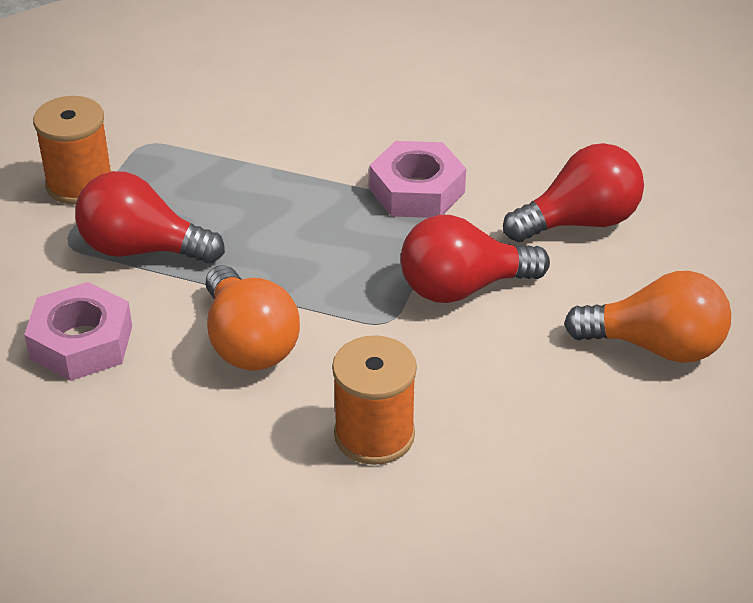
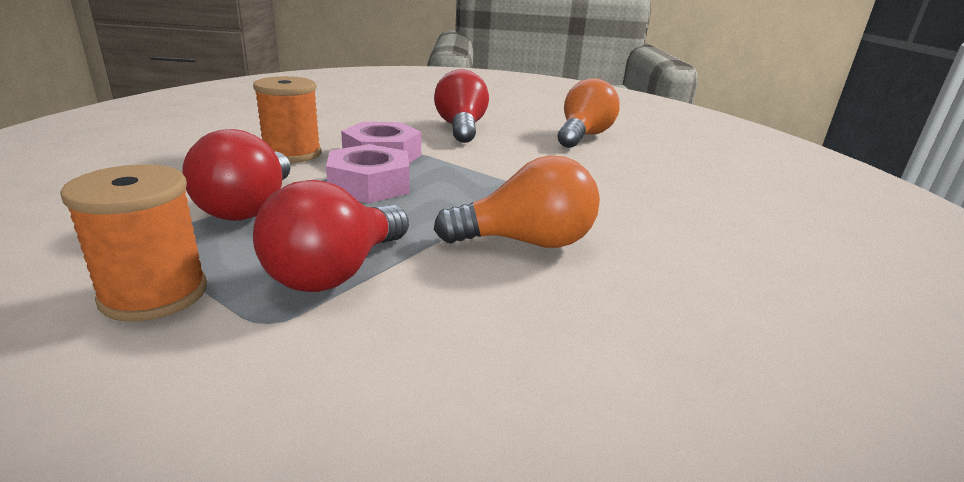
camera: 75 degrees left, 15 degrees down
(81, 342) = (476, 339): pink nut -> pink nut (369, 185)
(374, 435) = (654, 215): orange spool -> orange spool (292, 154)
(463, 287) = (503, 163): red light bulb -> red light bulb (249, 207)

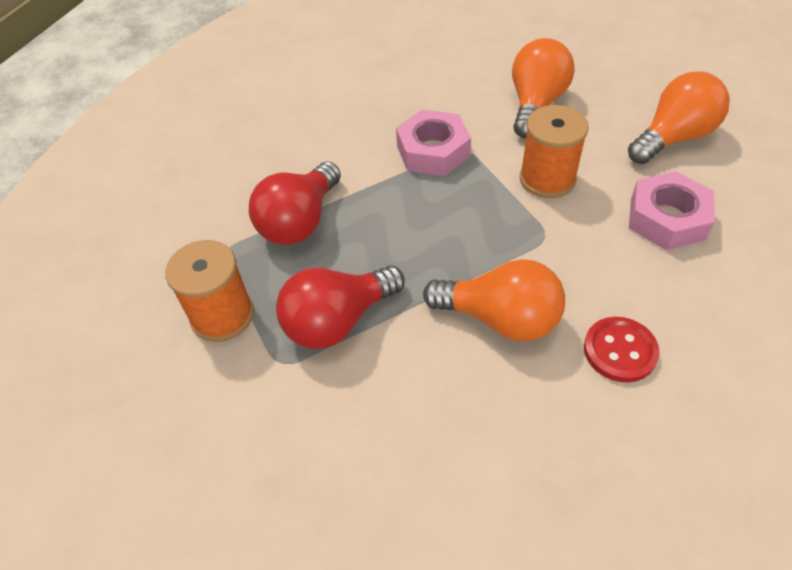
camera: 30 degrees right, 25 degrees up
(292, 154) = (354, 138): orange spool -> orange spool (547, 179)
(369, 185) = (403, 203): pink nut -> pink nut (667, 219)
(461, 128) = (536, 104): red light bulb -> orange light bulb
(656, 245) = (620, 351): none -> red button

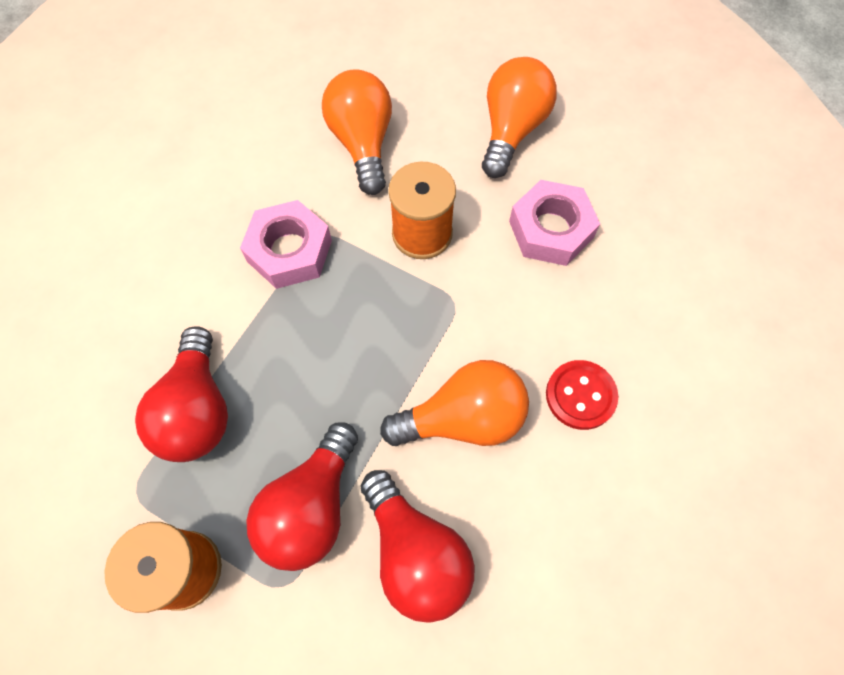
camera: 35 degrees left, 15 degrees up
(398, 394) = (415, 553): none -> red light bulb

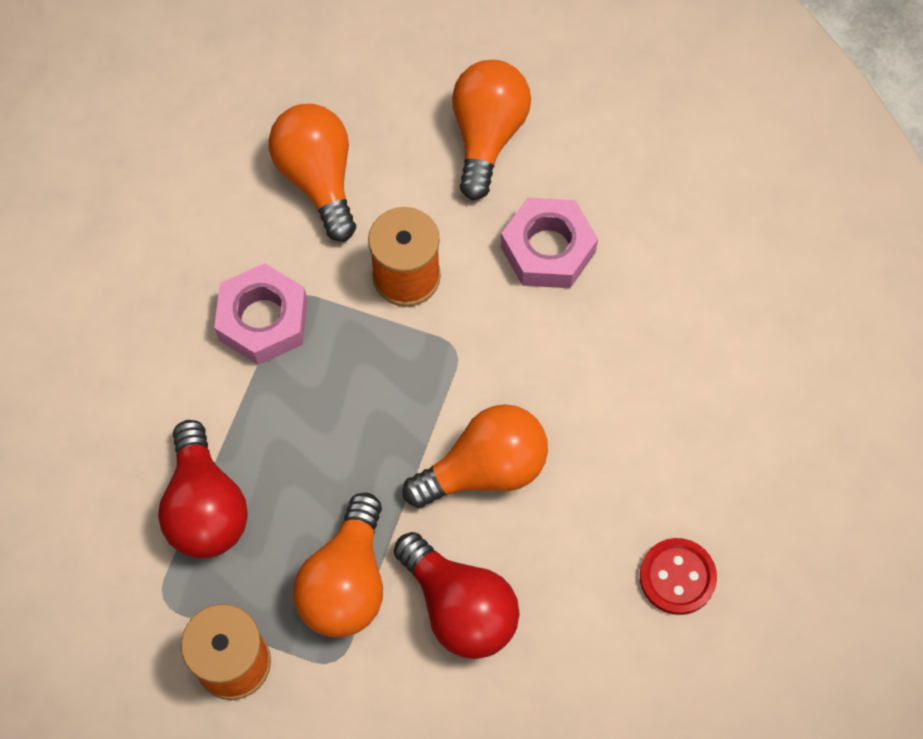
camera: 10 degrees left, 0 degrees up
(311, 507) = (346, 582): red light bulb -> orange light bulb
(580, 395) = (602, 426): red button -> red button (677, 577)

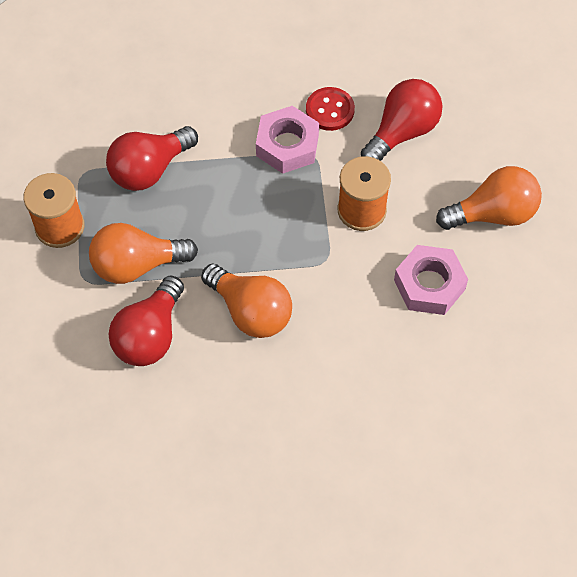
camera: 65 degrees right, 5 degrees down
(318, 179) = (402, 132): orange light bulb -> red light bulb
(677, 577) = (232, 459): red button -> red button (330, 110)

